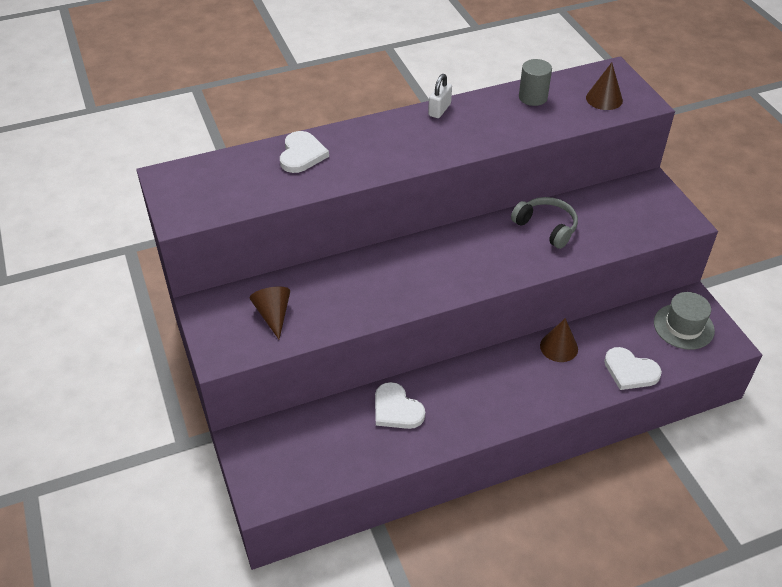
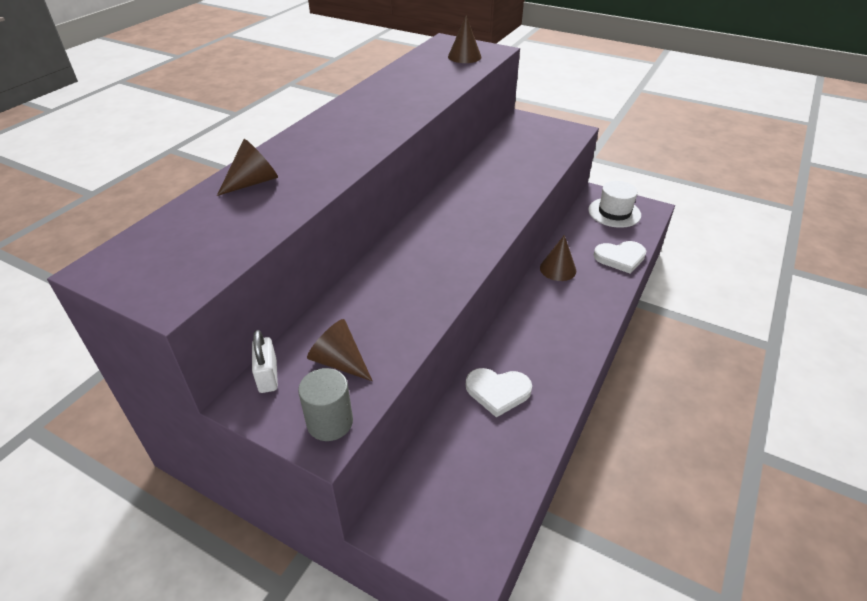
camera: 40 degrees left, 5 degrees down
(302, 154) = (253, 182): white heart -> brown cone
(439, 110) = (346, 104): white padlock -> white padlock (268, 376)
(533, 97) = (411, 72): grey cylinder -> grey cylinder (330, 422)
(546, 227) = (491, 174): grey headphones -> none
(683, 326) = (614, 212): grey hat -> white hat

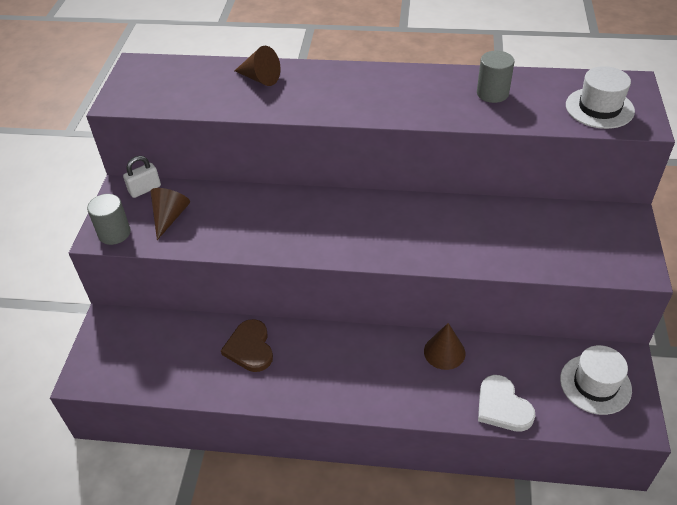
camera: 70 degrees right, 5 degrees up
(409, 84) = (492, 93): none -> grey cylinder
(464, 56) = (599, 108): brown cone -> white hat
(498, 391) = (250, 348): white heart -> brown heart

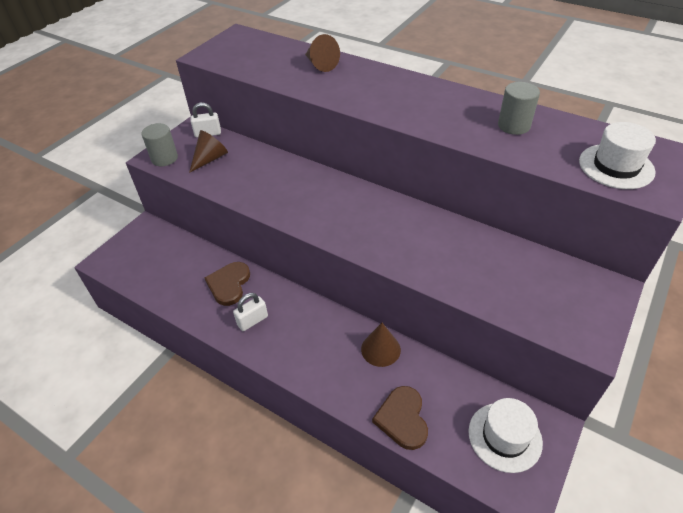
camera: 25 degrees right, 0 degrees up
(301, 375) = (252, 320): none -> white padlock
(502, 406) = (402, 419): white heart -> brown heart

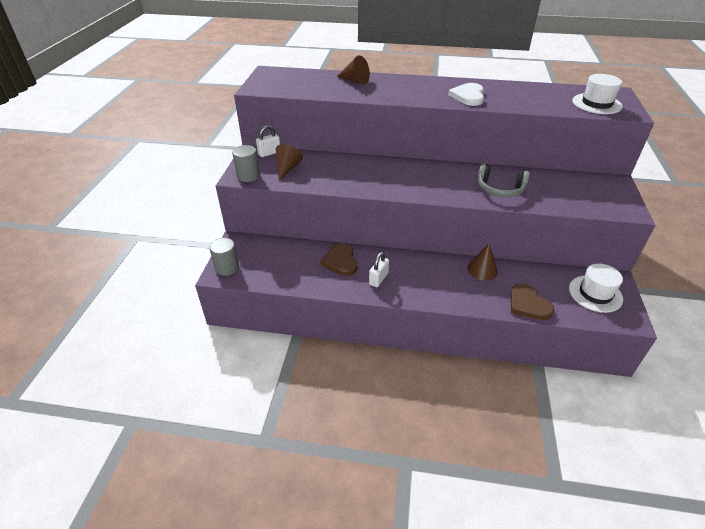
camera: 25 degrees left, 5 degrees down
(432, 253) = (500, 189): none -> grey headphones
(439, 115) = (468, 96): none -> white heart
(514, 125) = (519, 94): grey cylinder -> grey cylinder (227, 267)

